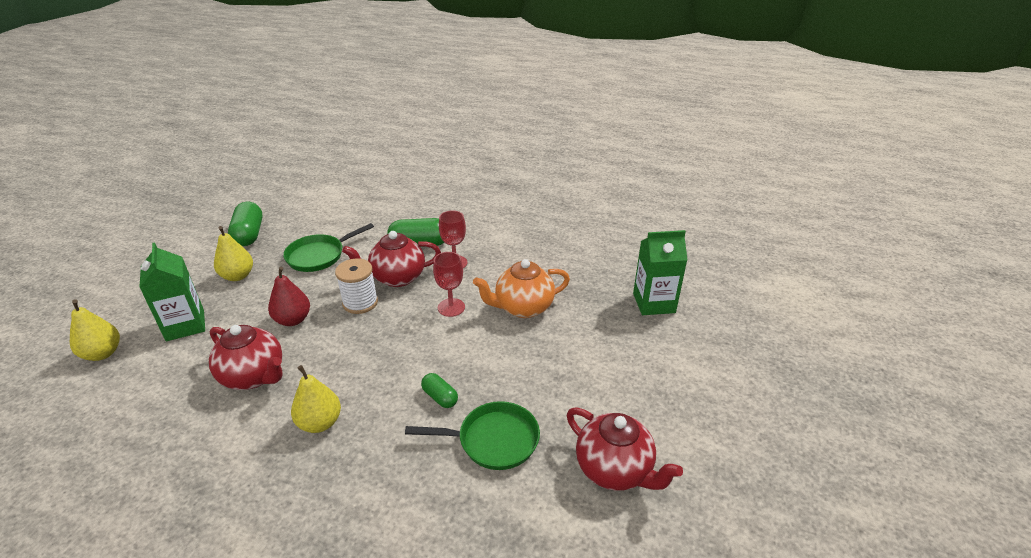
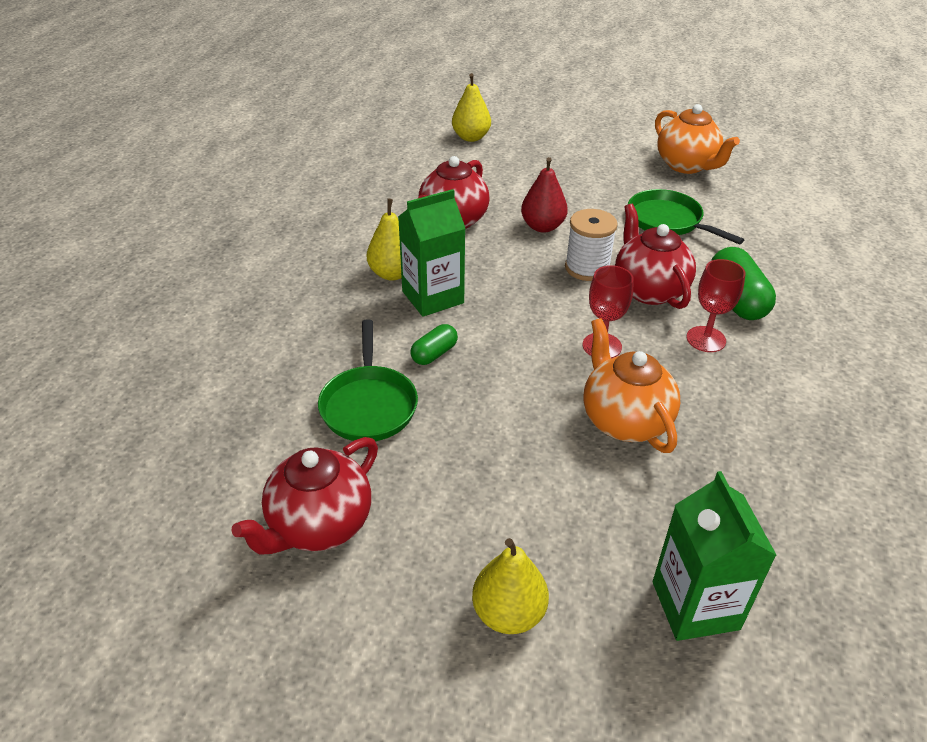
camera: 85 degrees right, 5 degrees up
(185, 325) = (518, 166): green carton -> green carton (433, 297)
(237, 276) = (606, 176): yellow pear -> yellow pear (508, 613)
(249, 234) = (686, 165): green capsule -> orange teapot

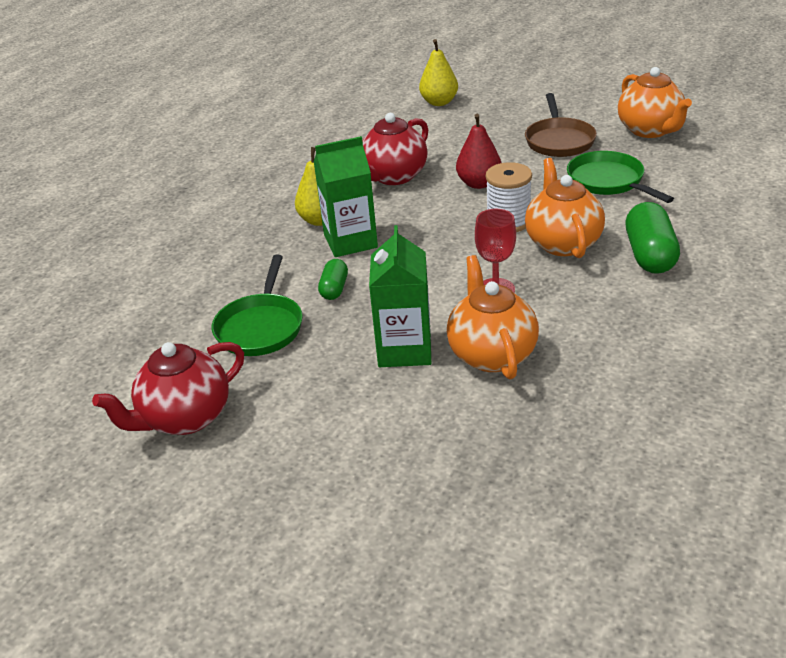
camera: 15 degrees right, 5 degrees down
(434, 354) = (334, 289): green capsule -> green capsule turned 45 degrees counterclockwise
(508, 613) = (323, 499): yellow pear -> none
(604, 178) = (559, 140): none -> brown pan
(648, 290) = (562, 243): red teapot -> orange teapot
(695, 605) = (496, 510): green carton -> green carton (404, 349)
(706, 339) = (602, 289): red goblet -> none

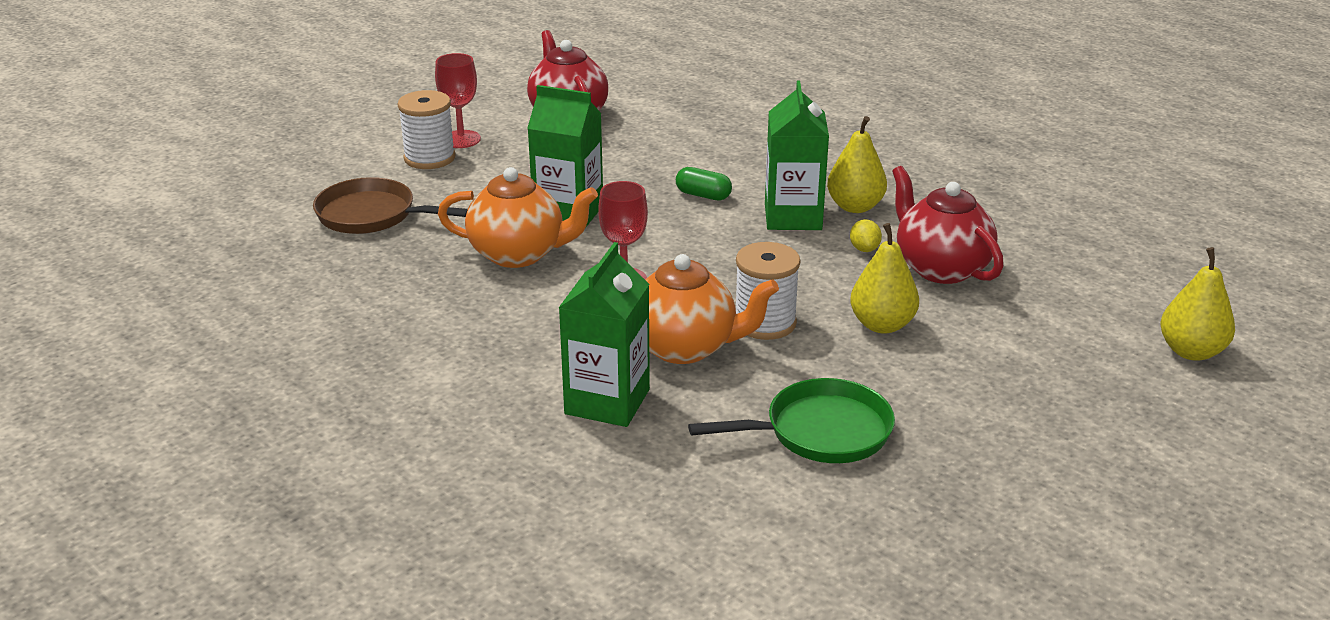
camera: 105 degrees right, 5 degrees down
(261, 327) = (668, 154): green pan -> none
(273, 480) = (461, 139): none -> red goblet
(330, 488) = (429, 158): none -> white spool
(384, 205) = (864, 249): none -> yellow lemon
(479, 183) = (882, 325): red pear -> yellow pear
(559, 140) = (986, 427): brown pan -> brown pan (372, 215)
(649, 255) = (607, 402): green capsule -> green carton
(650, 130) = (980, 536): orange teapot -> none

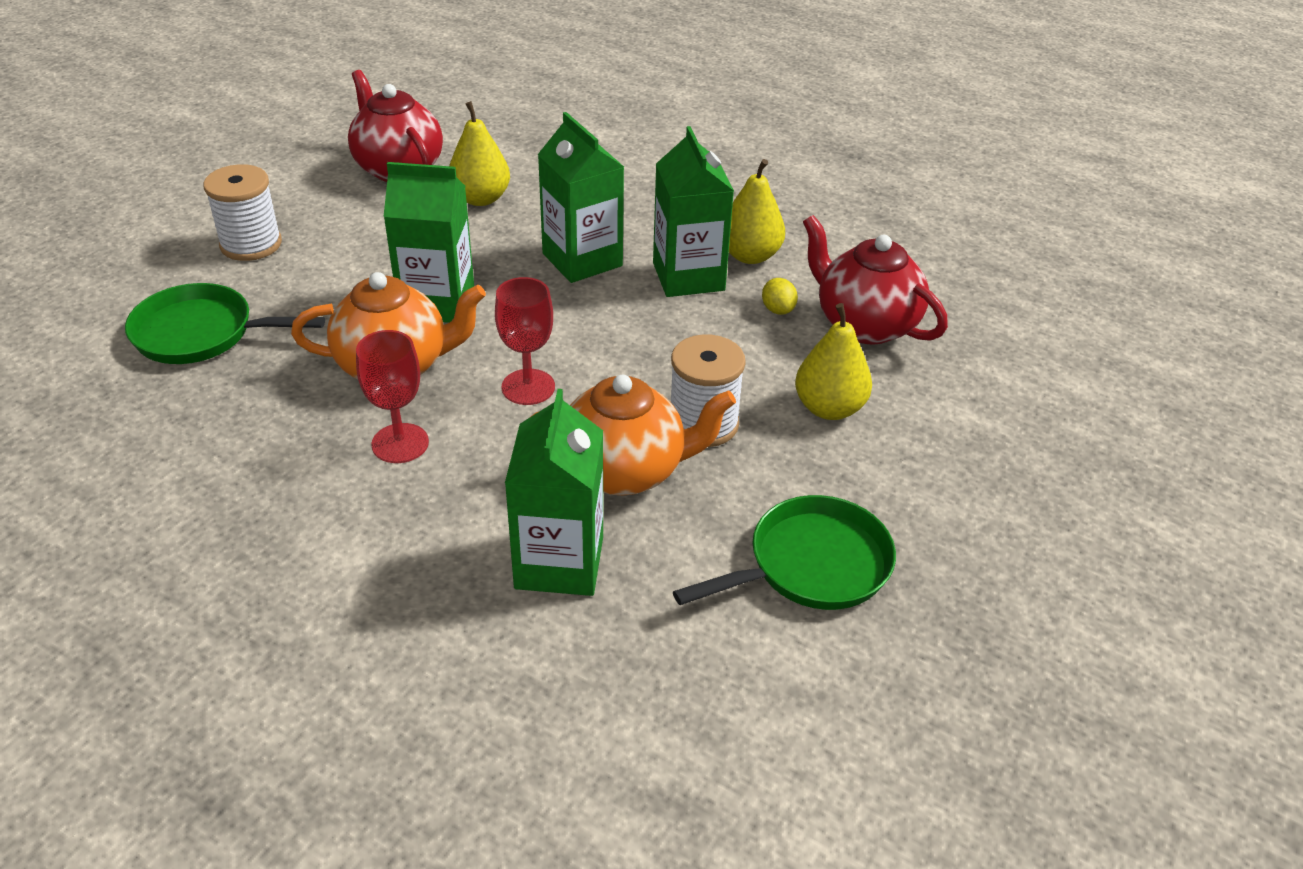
camera: 15 degrees left, 10 degrees up
(372, 215) = (202, 333): brown pan -> green pan
(461, 139) = (282, 214): red goblet -> red goblet (400, 443)
(703, 195) = (582, 260): green capsule -> green carton
(1191, 351) = (1148, 397): yellow pear -> yellow pear (480, 198)

